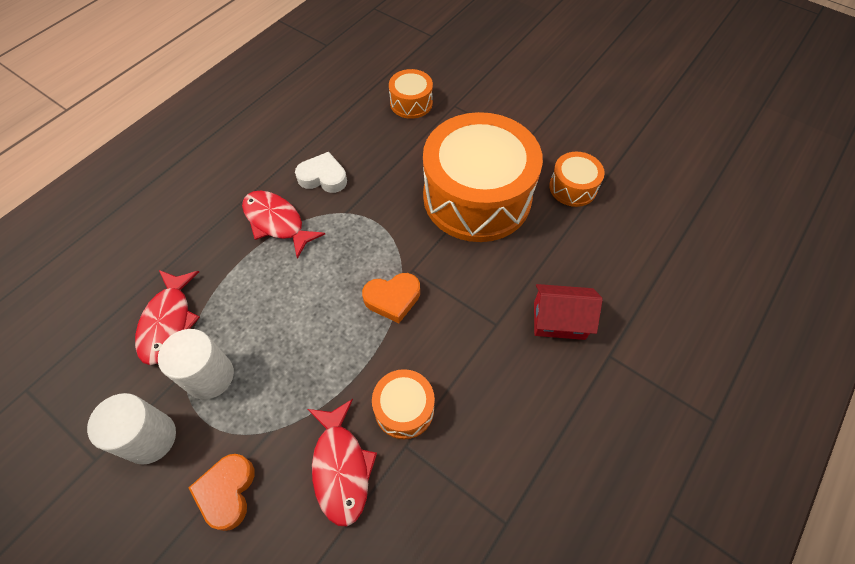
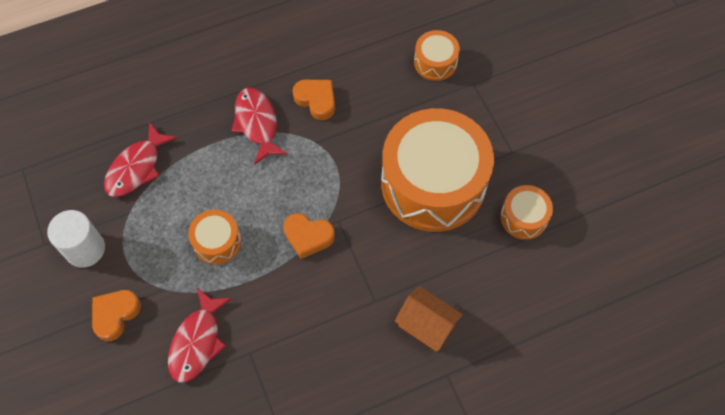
camera: 30 degrees right, 5 degrees up
(209, 376) = (144, 225): white cylinder -> none
(323, 177) = (316, 100): white heart -> orange heart
(404, 409) = (265, 326): orange drum -> orange drum (217, 242)
(559, 320) = (426, 325): red house -> orange house

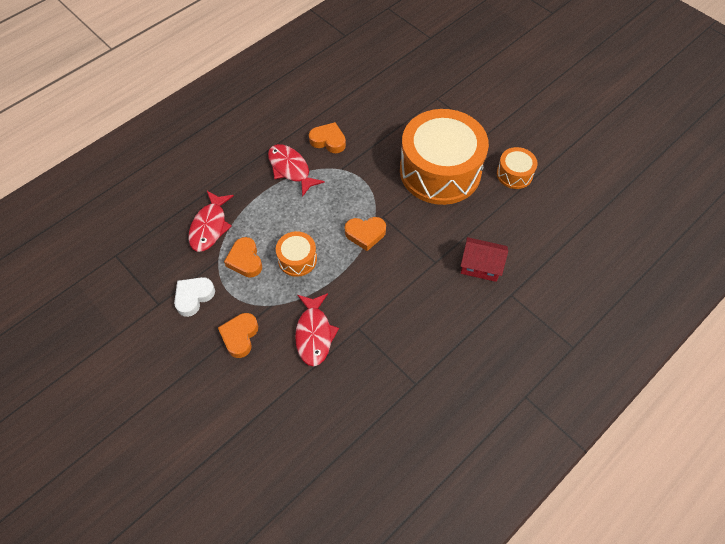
camera: 20 degrees left, 5 degrees down
(85, 249) = (193, 297): white cylinder -> white heart
(159, 223) = (245, 260): none -> orange heart
(426, 325) = (480, 266): orange house -> red house
(435, 62) = (404, 92): orange drum -> none

